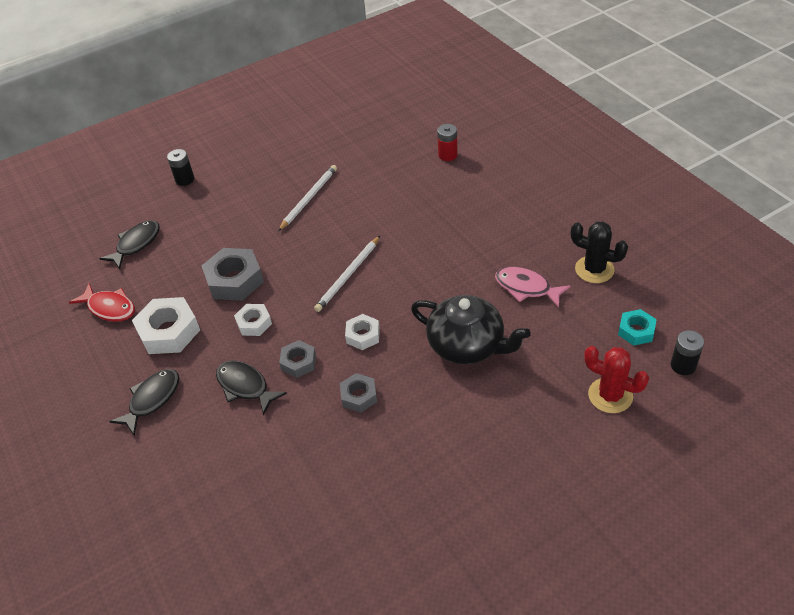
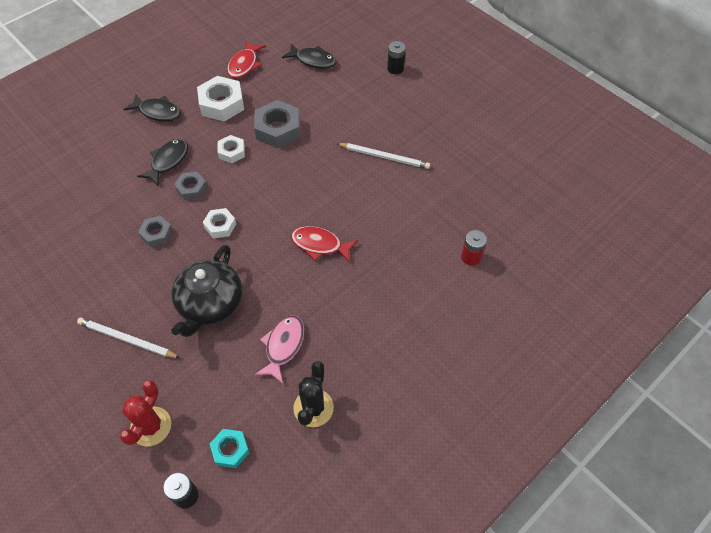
camera: 75 degrees right, 10 degrees up
(348, 275) = (289, 203): white pencil -> white pencil (127, 339)
(410, 254) = (320, 245): none -> red fish

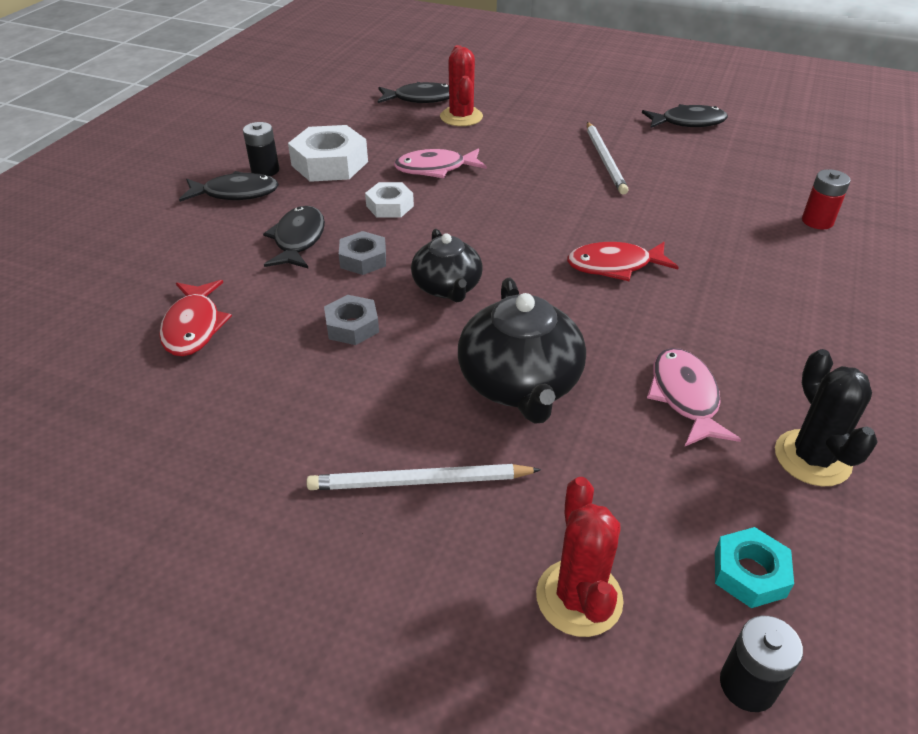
camera: 25 degrees left, 15 degrees down
(220, 226) = (447, 287): white nut -> black teapot
(244, 65) = (328, 121): red fish -> red fish (194, 326)
(278, 129) = (435, 169): grey nut -> pink fish
(326, 86) = (461, 117): none -> red cactus
(384, 157) = (605, 160): white pencil -> white pencil turned 90 degrees clockwise
(395, 68) = (532, 84): black battery -> black battery (265, 170)
(468, 140) = (688, 122): none -> black fish

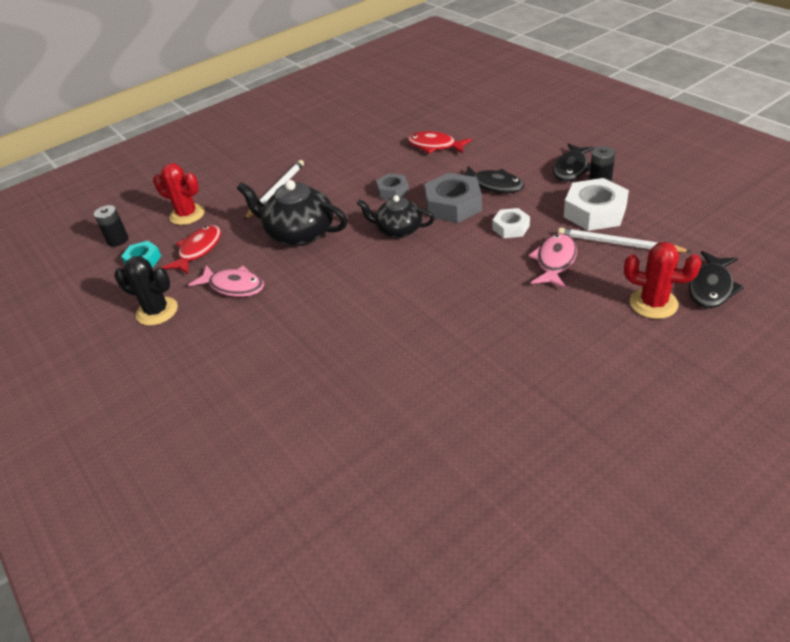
camera: 125 degrees right, 0 degrees up
(363, 259) = (453, 205): grey nut -> grey nut, size x1.73
(605, 160) = (509, 370): white pencil -> white pencil (618, 243)
(614, 266) = (359, 308): red fish -> red fish (198, 250)
(688, 122) = (555, 485): black fish -> none
(817, 221) = (309, 467): red battery -> none

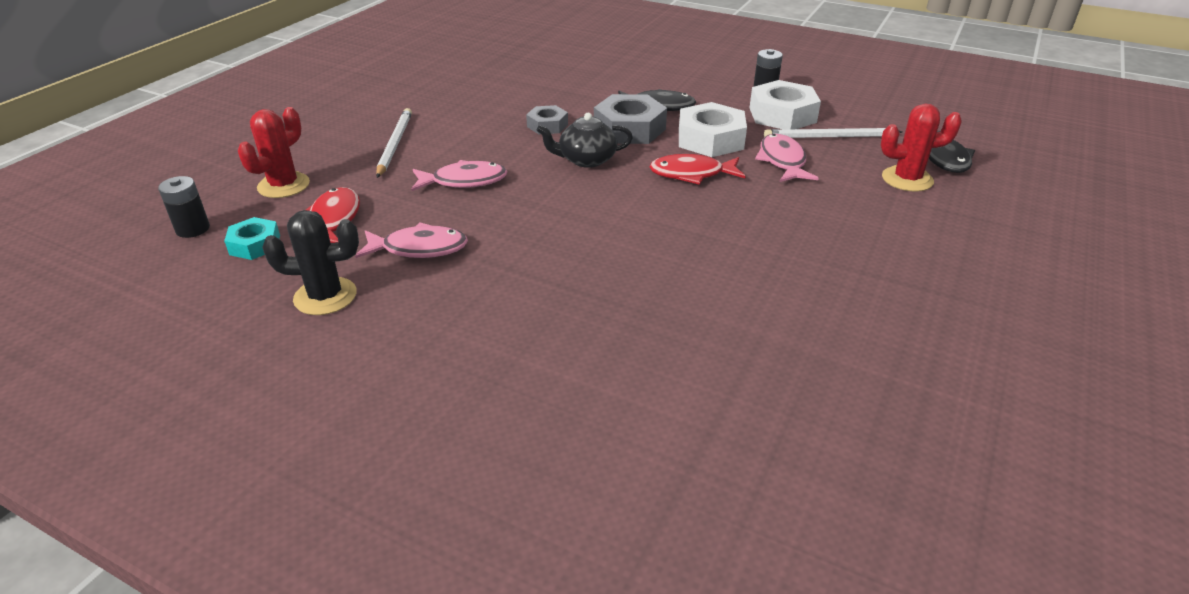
camera: 30 degrees left, 5 degrees down
(187, 214) = (283, 185): red cactus -> red cactus turned 60 degrees counterclockwise
(299, 233) = (464, 181): black teapot -> pink fish
(435, 146) = (560, 80): red fish -> red fish (692, 174)
(511, 227) = (710, 139): white nut -> white nut, size x1.73
(571, 168) = (726, 83): black fish -> none

